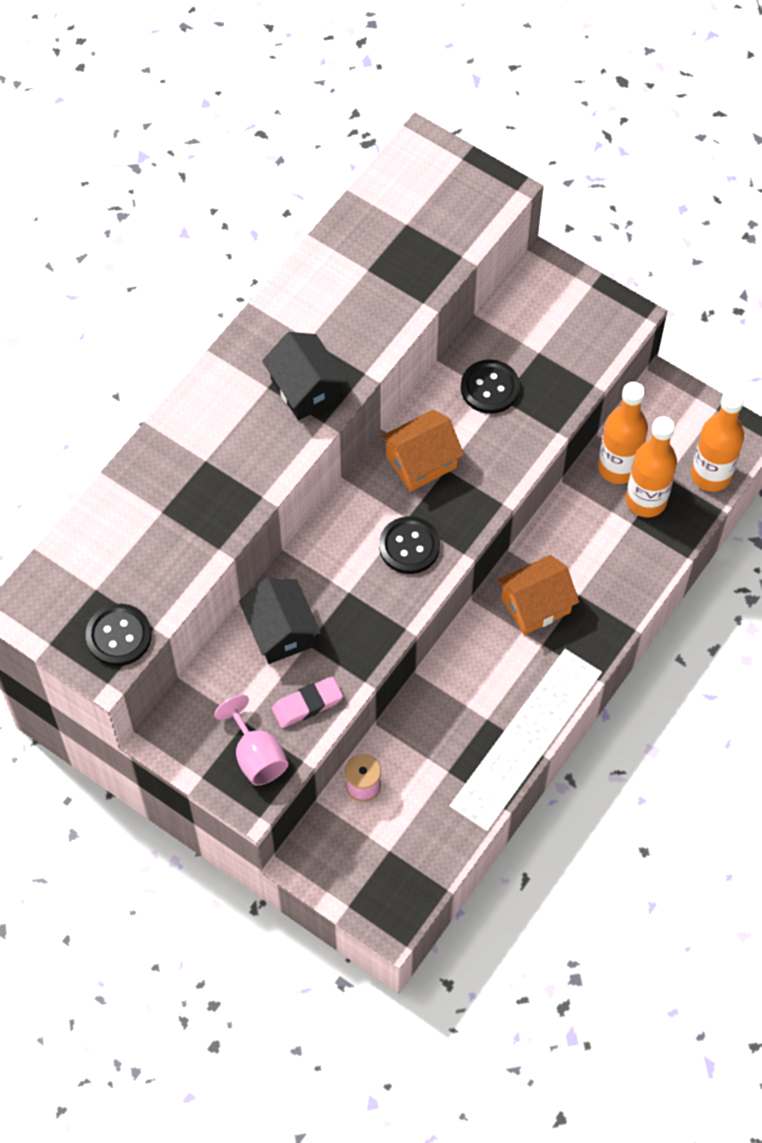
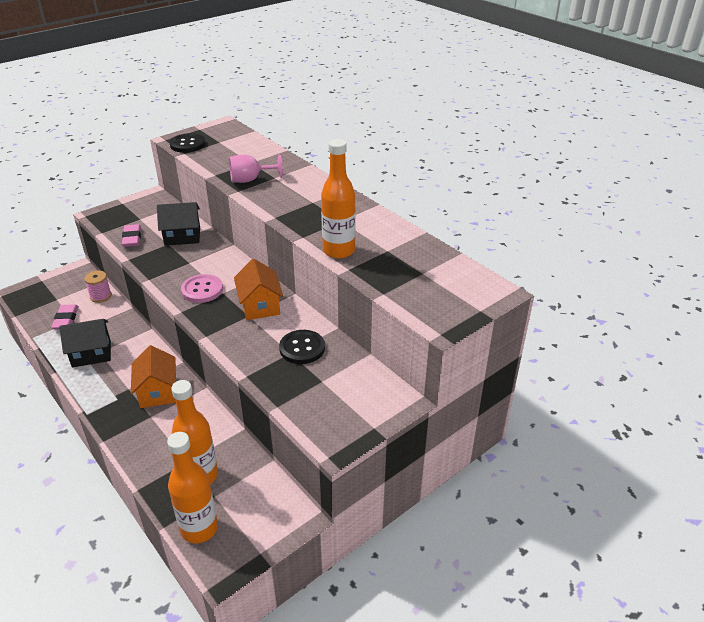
camera: 105 degrees right, 25 degrees down
(256, 756) = (118, 219): pink goblet -> pink goblet (250, 180)
(305, 389) = (303, 214): black house -> black house (91, 353)
(409, 546) = (202, 290): black button -> pink button
(433, 806) = (66, 319): none -> pink eraser
(618, 467) = (238, 465): orange bottle -> orange bottle (339, 251)

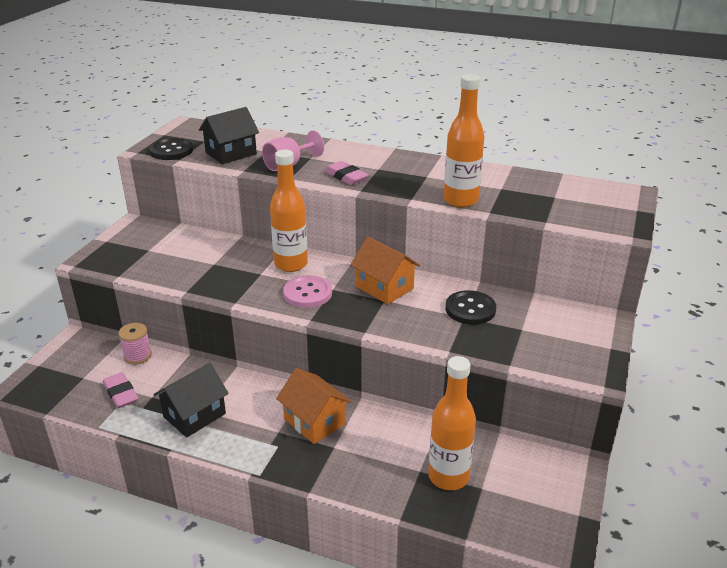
camera: 30 degrees left, 5 degrees down
(132, 238) = (164, 271): pink eraser -> pink eraser (346, 177)
(182, 236) = (221, 252): black house -> black house (231, 153)
(199, 528) = (501, 522): orange bottle -> orange bottle (291, 264)

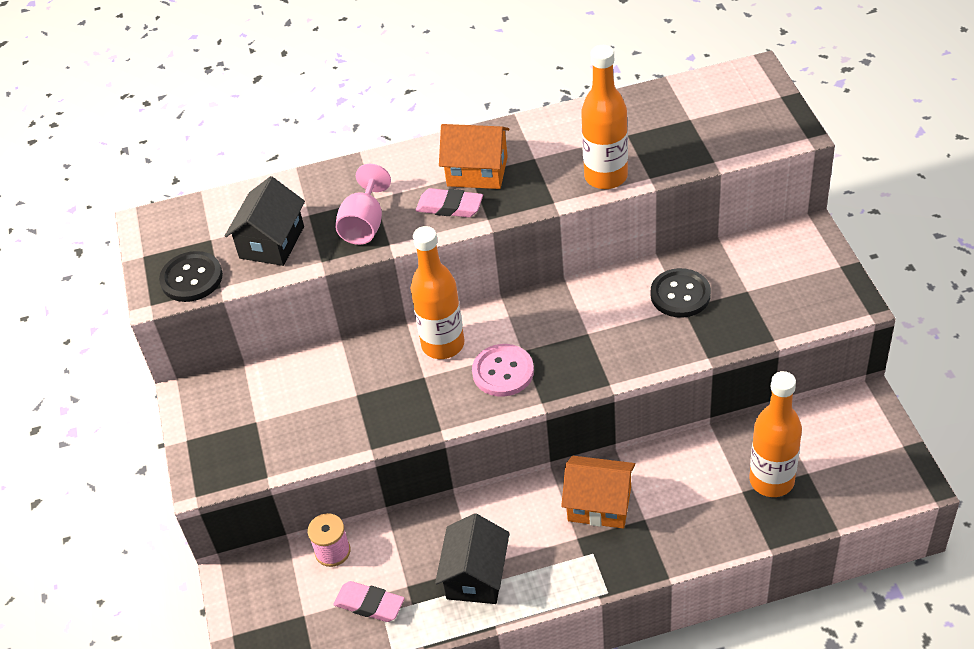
camera: 30 degrees left, 15 degrees up
(384, 287) = (572, 317): orange house -> orange house (477, 171)

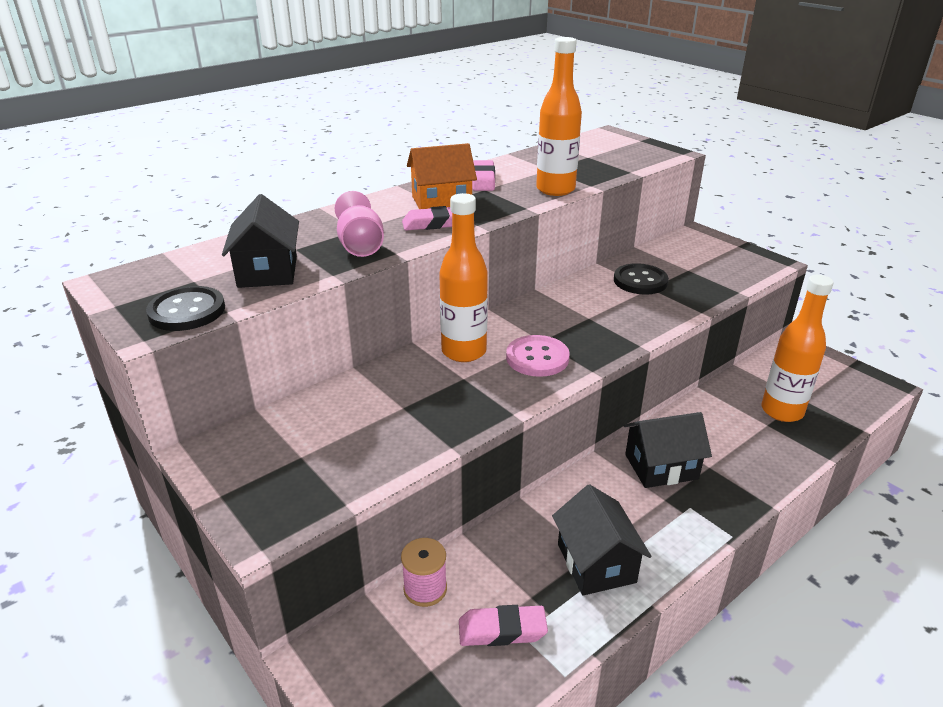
camera: 30 degrees left, 15 degrees down
(543, 140) = (483, 180): none -> pink eraser
(599, 504) = (661, 467): orange house -> black house

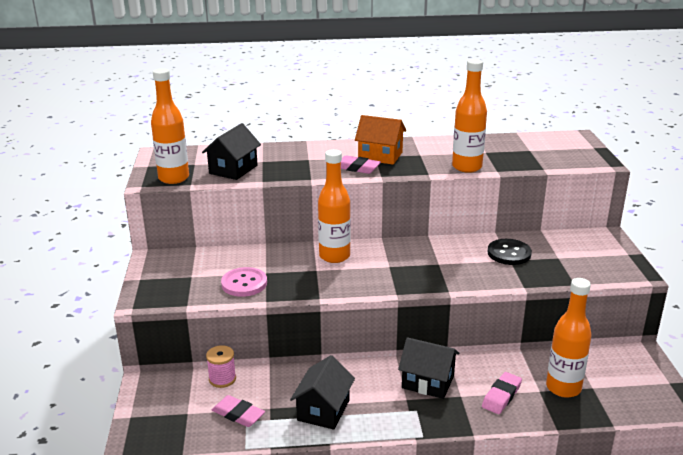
camera: 35 degrees right, 5 degrees down
(187, 311) = (174, 178): black button -> orange bottle
(360, 245) = (297, 169): pink goblet -> none
(483, 180) = (428, 148): pink eraser -> pink eraser (501, 396)
(537, 358) = (373, 275): pink button -> pink button (244, 283)

